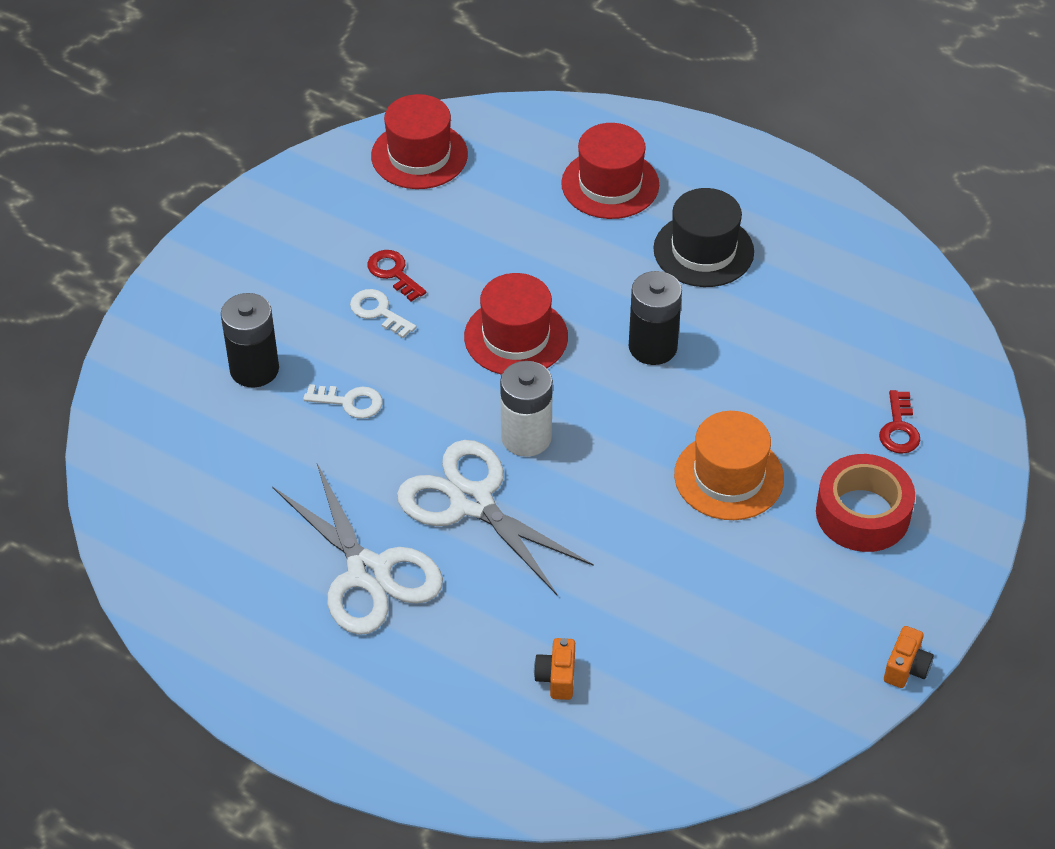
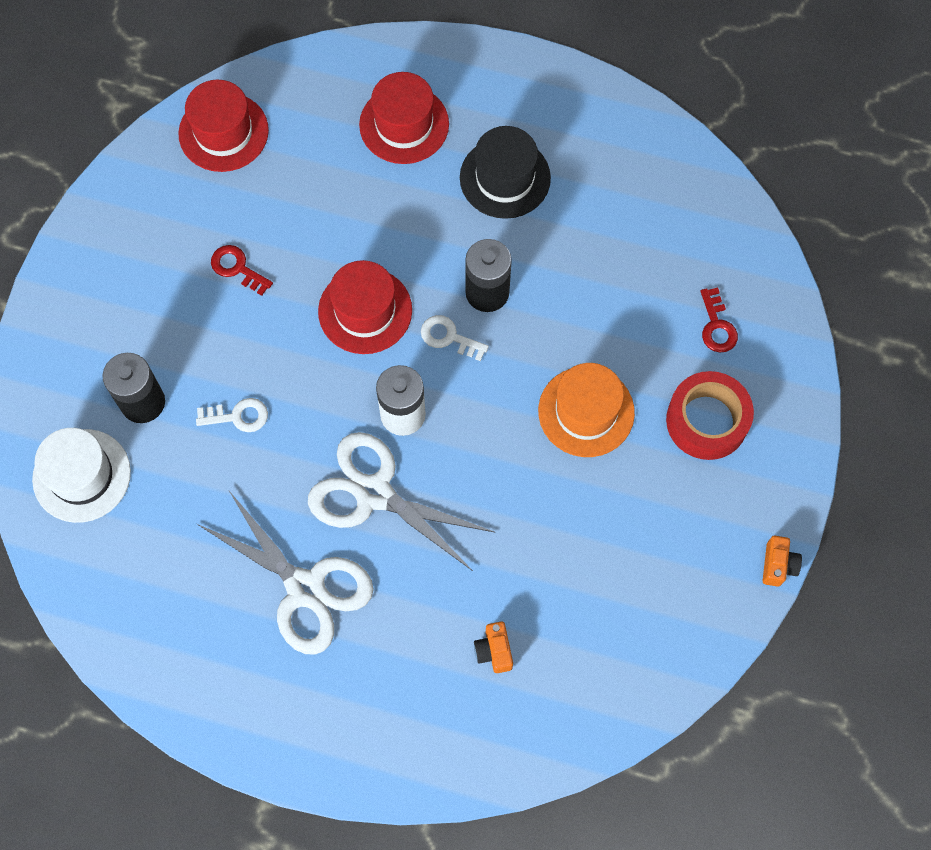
camera: 15 degrees left, 20 degrees up
(168, 420) = (81, 475): none -> white hat
(378, 312) = (236, 313): white key -> white key (449, 337)

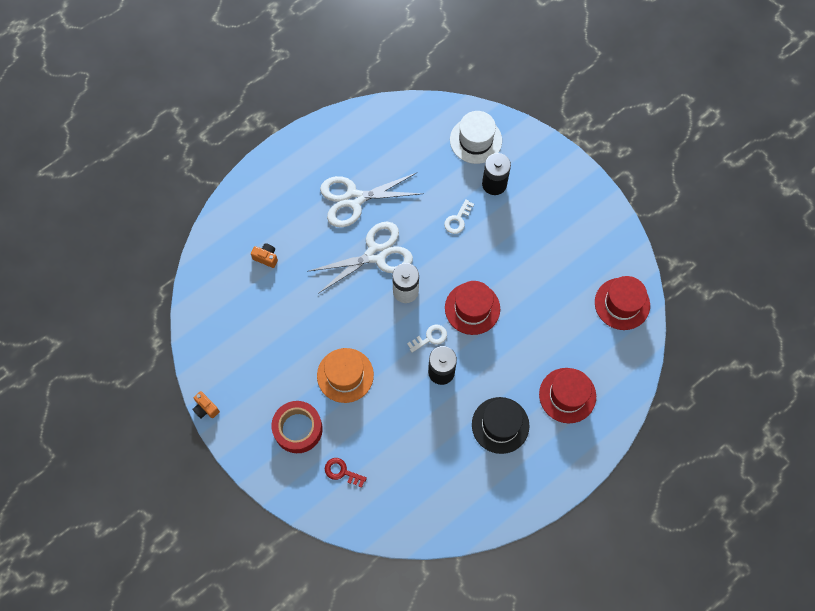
camera: 125 degrees right, 0 degrees up
(237, 268) = (537, 264): red key -> none

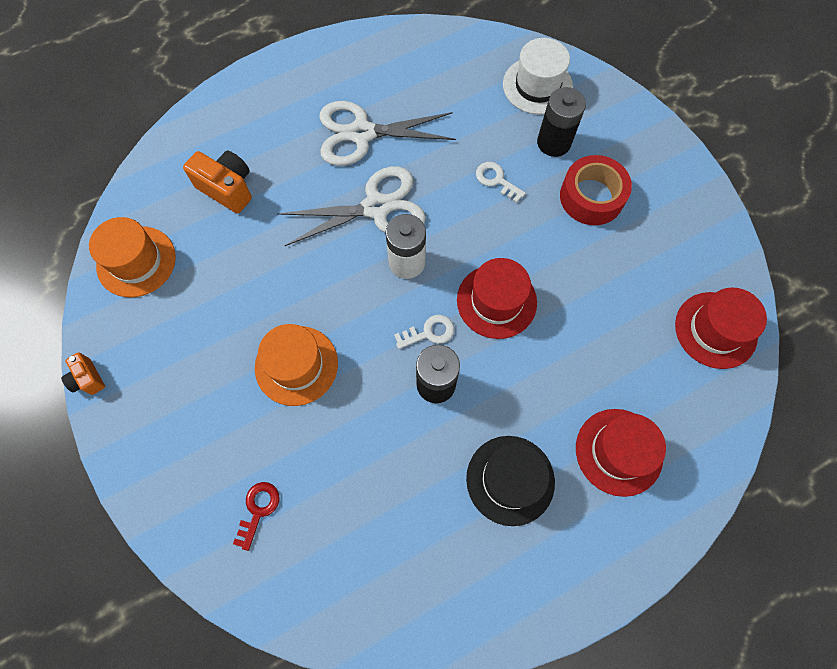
camera: 10 degrees right, 0 degrees up
(215, 322) = (136, 261): none -> orange hat
(266, 257) = (227, 189): orange camera -> orange camera, size x1.73
(298, 429) = (210, 432): red tape -> red tape (591, 197)
(342, 472) = (258, 510): red key -> red key turned 75 degrees clockwise
(457, 220) = (496, 180): white key -> white key turned 90 degrees clockwise

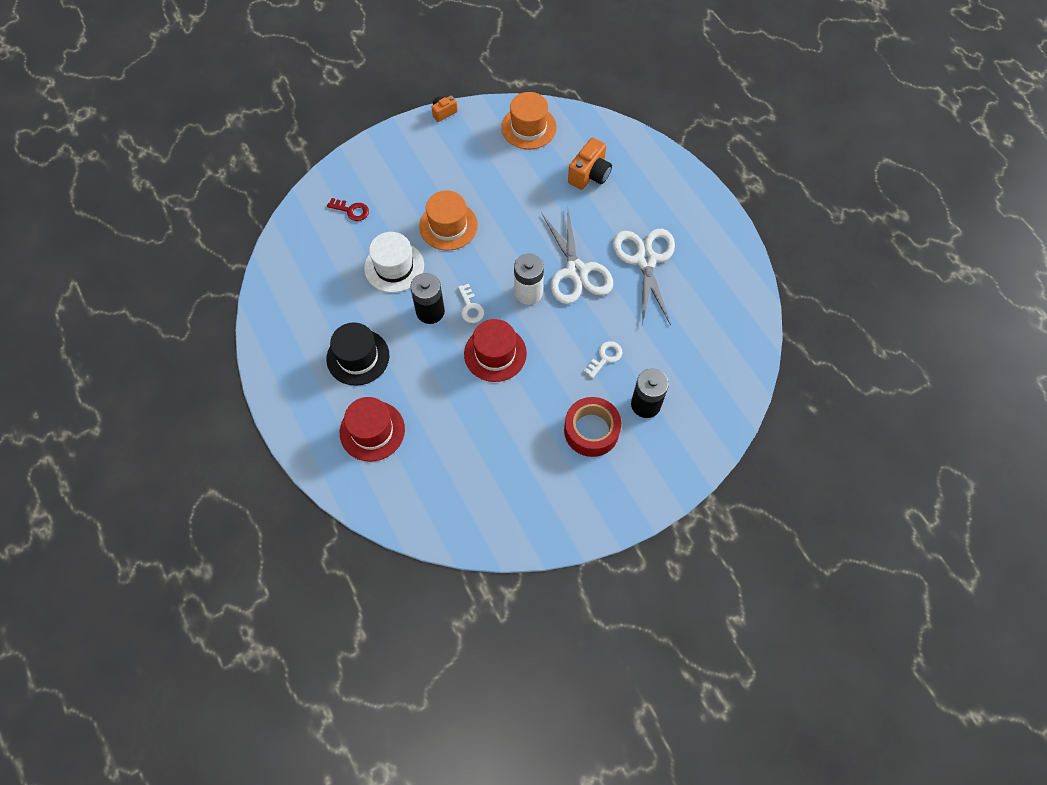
camera: 90 degrees right, 5 degrees down
(537, 86) = (707, 395): white hat -> white hat (394, 267)
(715, 330) = (467, 516): red hat -> none

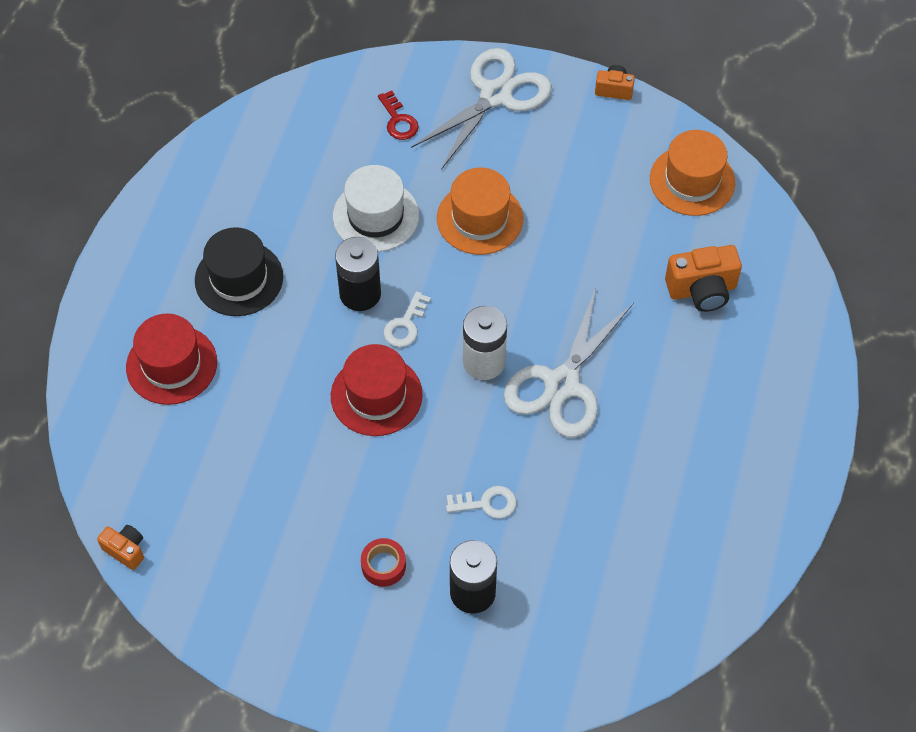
camera: 45 degrees right, 5 degrees down
(456, 544) = (125, 550): none -> orange camera
(591, 430) = (383, 565): red tape -> red tape, size x0.54
(645, 260) = (656, 439): white scissors -> white scissors (496, 95)

